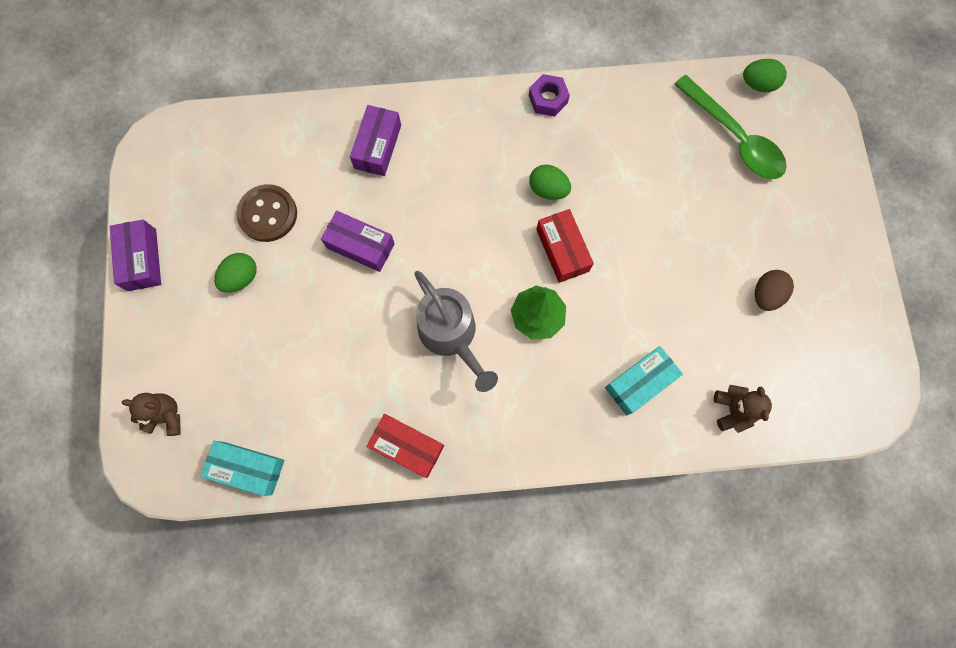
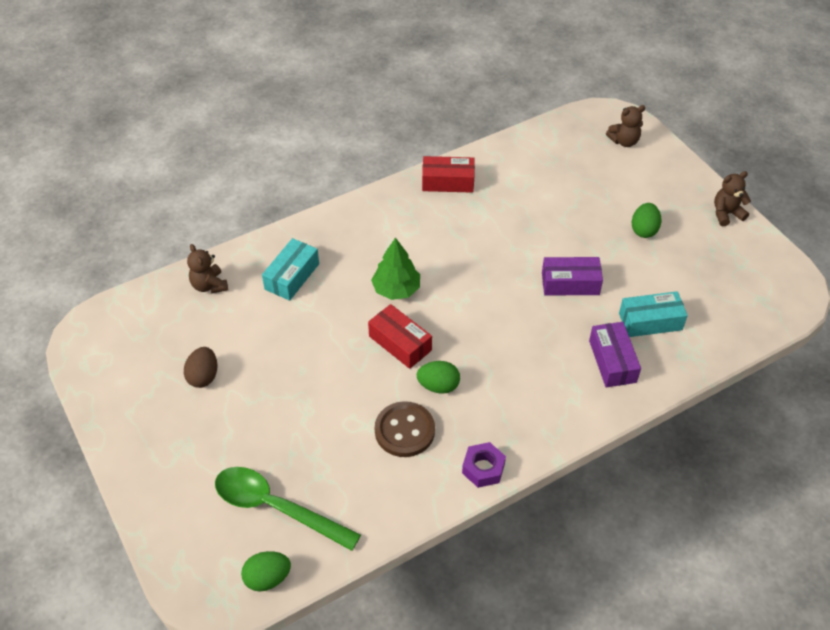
camera: 155 degrees right, 25 degrees down
(142, 259) = (726, 214): purple box -> brown teddy bear
(248, 468) = (547, 136): turquoise box -> turquoise box (650, 321)
(268, 214) = (661, 277): brown button -> brown button (404, 430)
(451, 335) = (458, 253): grey watering can -> none

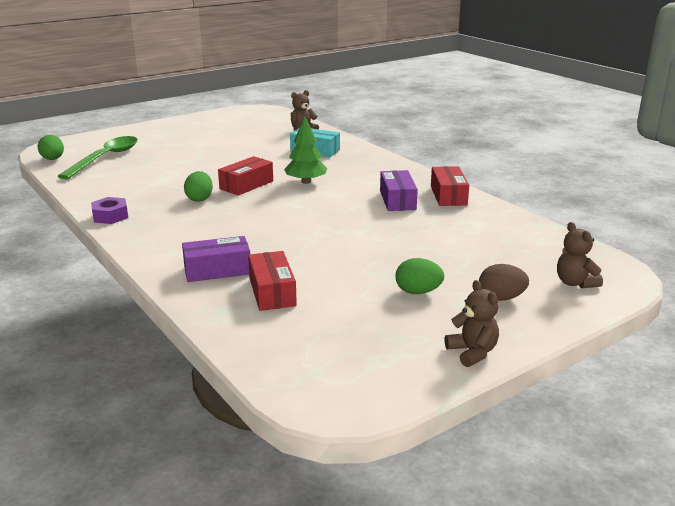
camera: 85 degrees right, 25 degrees down
(203, 376) = (220, 135): brown egg -> brown egg (501, 298)
(404, 430) = (157, 189): brown button -> none
(570, 283) = (323, 250): purple box -> purple box (397, 200)
(650, 321) = (272, 292): turquoise box -> red box

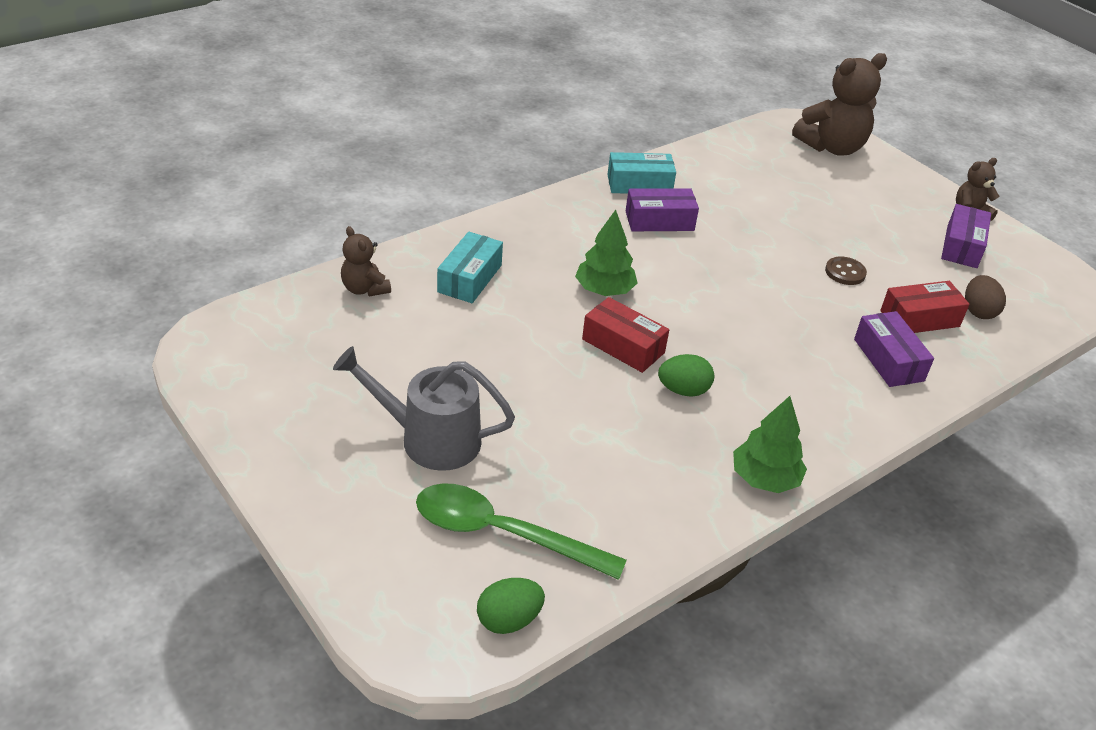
camera: 95 degrees left, 15 degrees up
(110, 216) = (765, 479): purple nut -> green tree
(178, 145) = (430, 439): none -> grey watering can
(340, 265) = (845, 272): none -> brown button
(400, 335) = (962, 246): none -> purple box
(418, 292) = (882, 230): green egg -> none
(448, 195) = (639, 184): red box -> turquoise box
(501, 298) = (875, 188): brown egg -> brown egg (978, 311)
(575, 283) = (832, 147): brown teddy bear -> brown teddy bear, size x1.86

